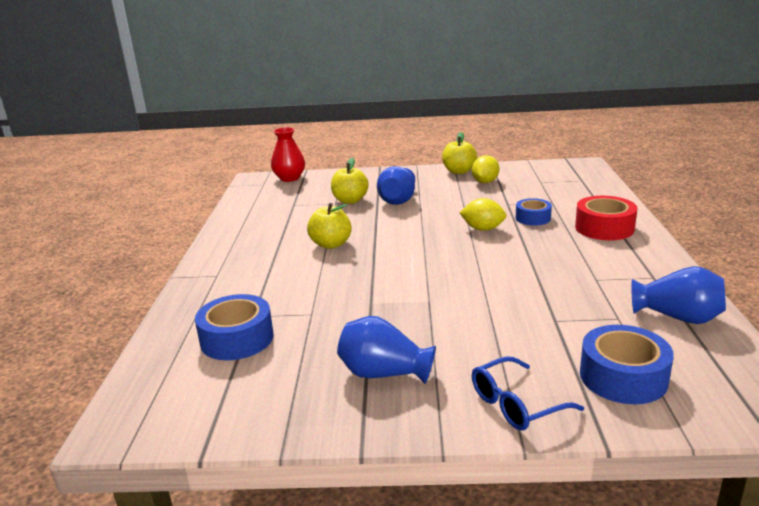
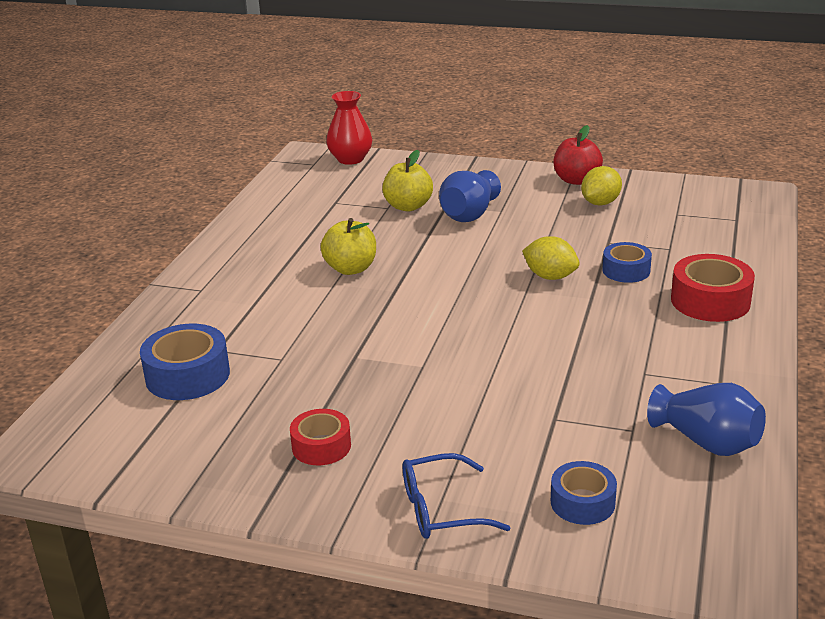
camera: 15 degrees right, 5 degrees up
(384, 373) = (321, 446): blue vase -> red tape
(459, 171) = (576, 180): yellow apple -> red apple
(623, 377) = (582, 502): blue tape -> blue tape, size x0.64

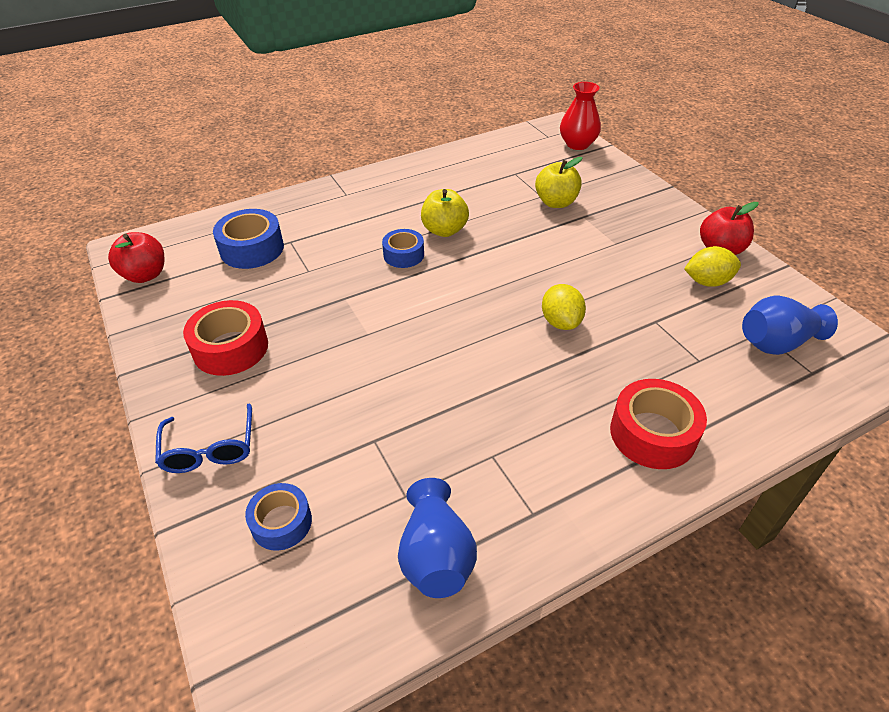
camera: 45 degrees right, 15 degrees up
(107, 457) = (145, 275): none -> red apple
(321, 446) = (230, 348): red tape -> red tape, size x1.56
(442, 509) = (210, 448): blue glasses -> blue glasses turned 135 degrees counterclockwise
(469, 214) = (587, 233): blue vase -> blue vase (776, 343)
(626, 270) = (627, 356): blue tape -> blue tape (403, 255)

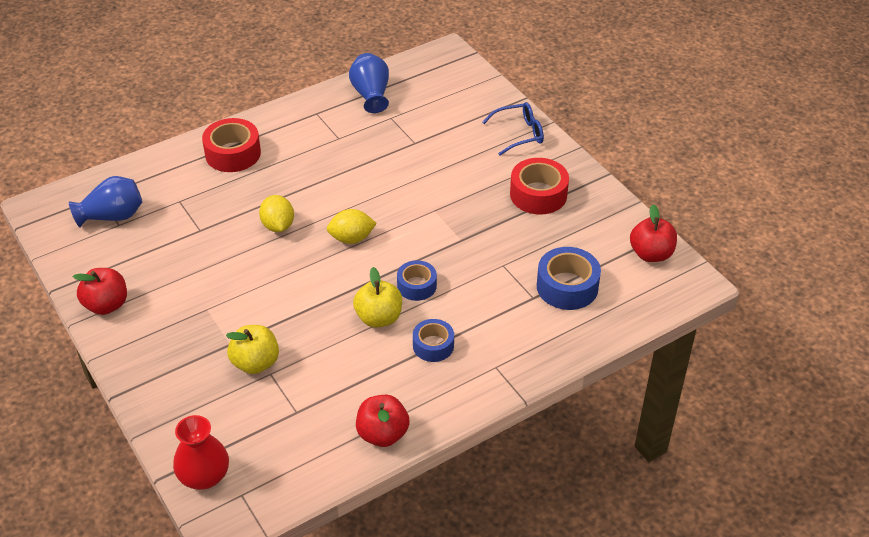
camera: 175 degrees right, 0 degrees up
(210, 448) = (519, 134): blue glasses -> blue glasses turned 90 degrees clockwise
(281, 522) = (459, 103): blue tape -> blue tape (433, 345)
(446, 160) = (382, 434): none -> red apple
(707, 282) = (138, 268): yellow lemon -> yellow lemon (351, 238)

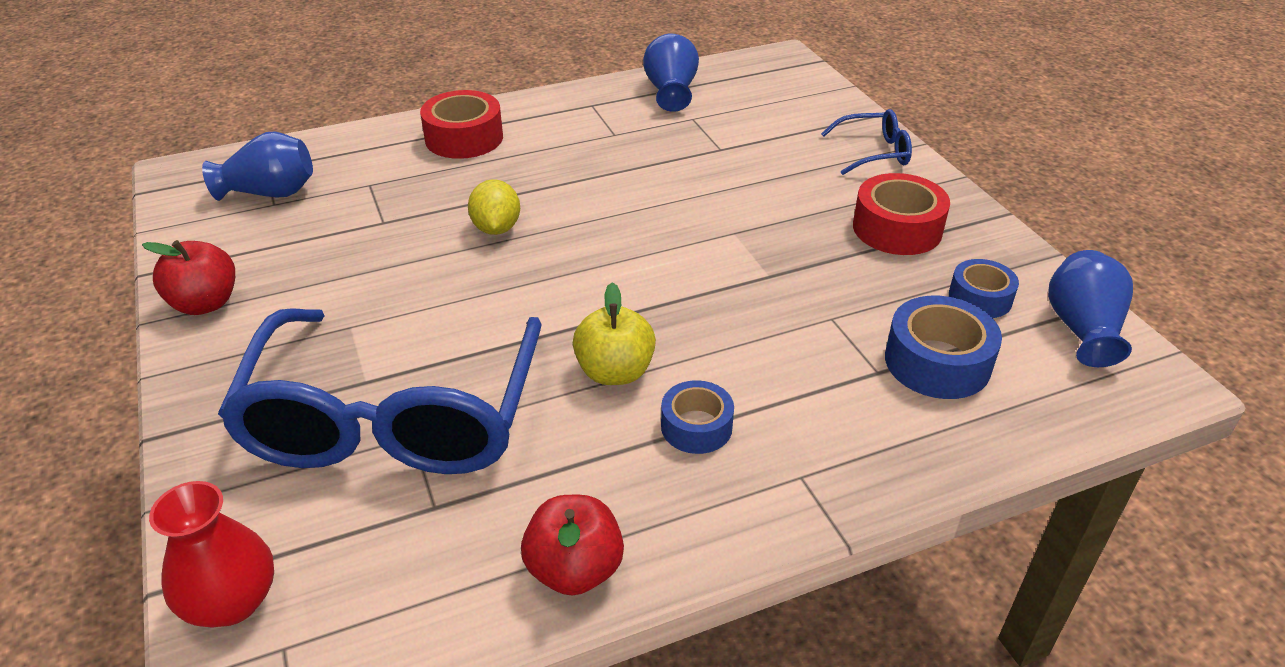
camera: 10 degrees right, 5 degrees down
(255, 363) = (394, 416): yellow apple -> blue glasses
(351, 238) = (600, 256): yellow lemon -> none
(416, 286) = (686, 332): blue tape -> blue tape (980, 298)
(651, 254) = (1082, 329): red apple -> blue vase

